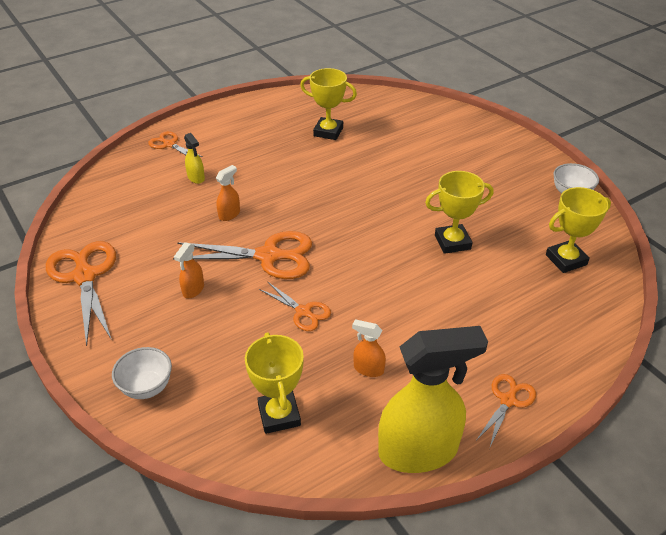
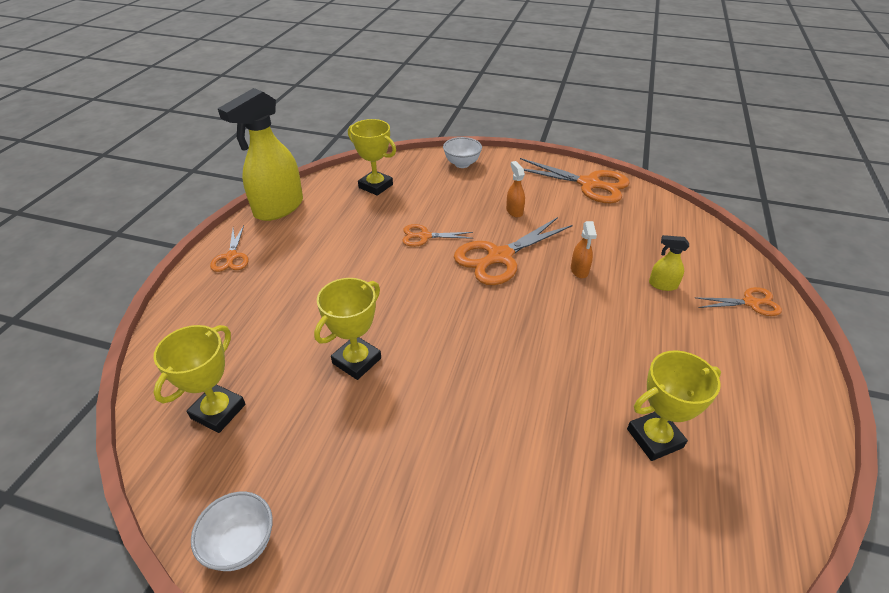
camera: 140 degrees right, 0 degrees up
(368, 369) = (344, 228): orange spray bottle -> none

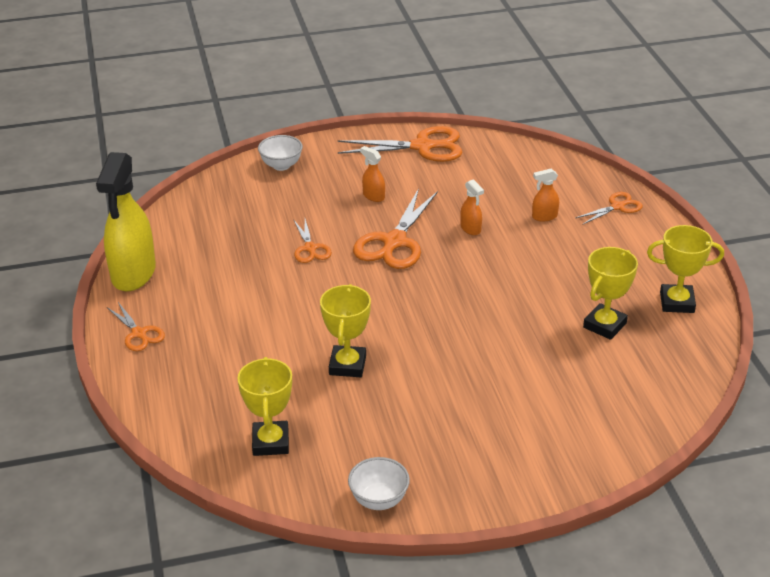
camera: 30 degrees left, 5 degrees down
(375, 186) = (213, 218): yellow trophy -> yellow trophy (677, 302)
(424, 236) = (310, 248): orange scissors -> orange scissors turned 75 degrees counterclockwise
(662, 285) = (544, 217): yellow spray bottle -> orange spray bottle

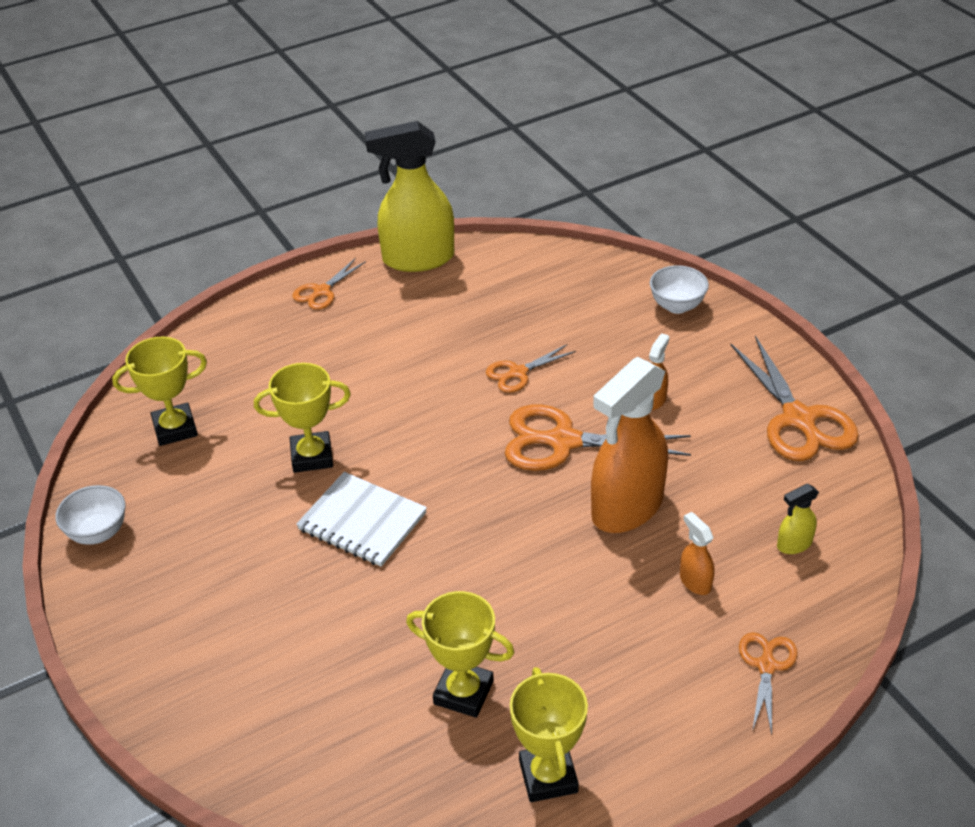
camera: 75 degrees right, 5 degrees up
(431, 348) = (362, 521): none -> white notebook
(471, 229) = (626, 508): orange spray bottle -> orange spray bottle, size x2.34
(528, 175) = (794, 544): none -> yellow spray bottle
(617, 207) = (766, 666): orange scissors -> orange scissors turned 120 degrees counterclockwise

